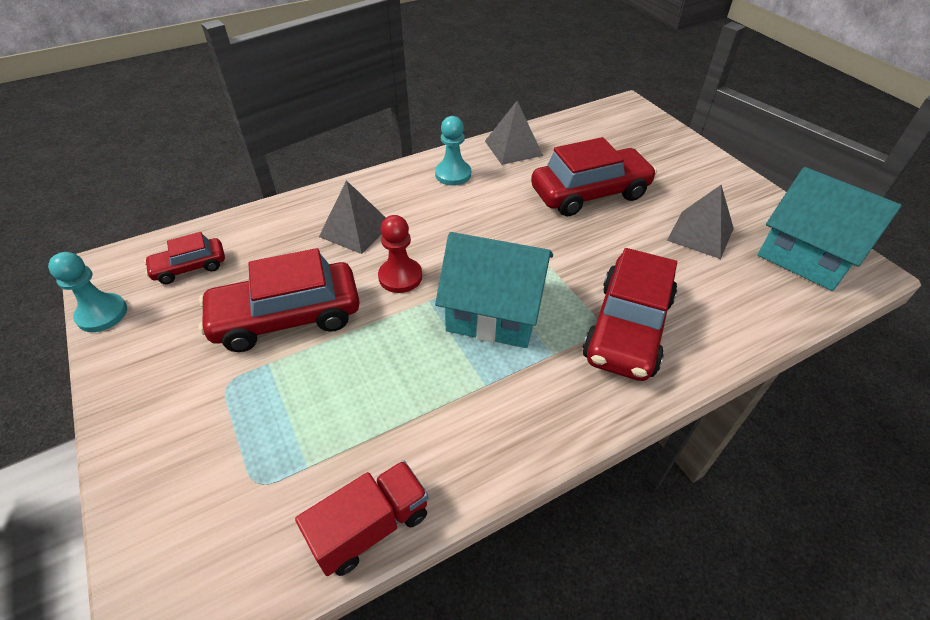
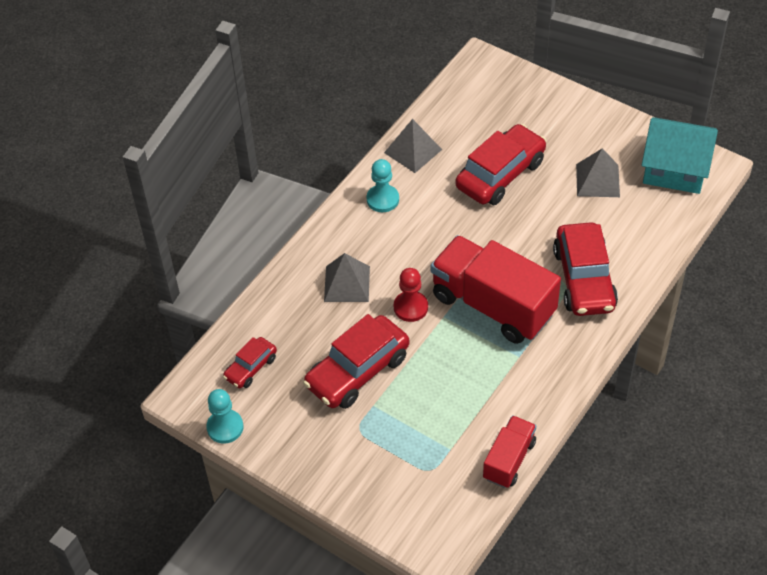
camera: 25 degrees left, 5 degrees up
(494, 312) = (493, 305): turquoise house -> red truck

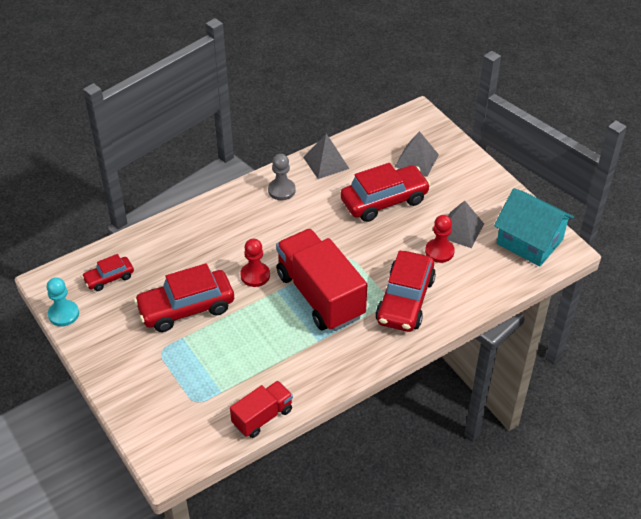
camera: 20 degrees right, 5 degrees down
(347, 284) = (217, 242): grey pyramid -> grey pyramid (416, 160)
(382, 199) = (281, 190): turquoise pawn -> grey pawn
(589, 212) = (439, 251): none -> red pawn

